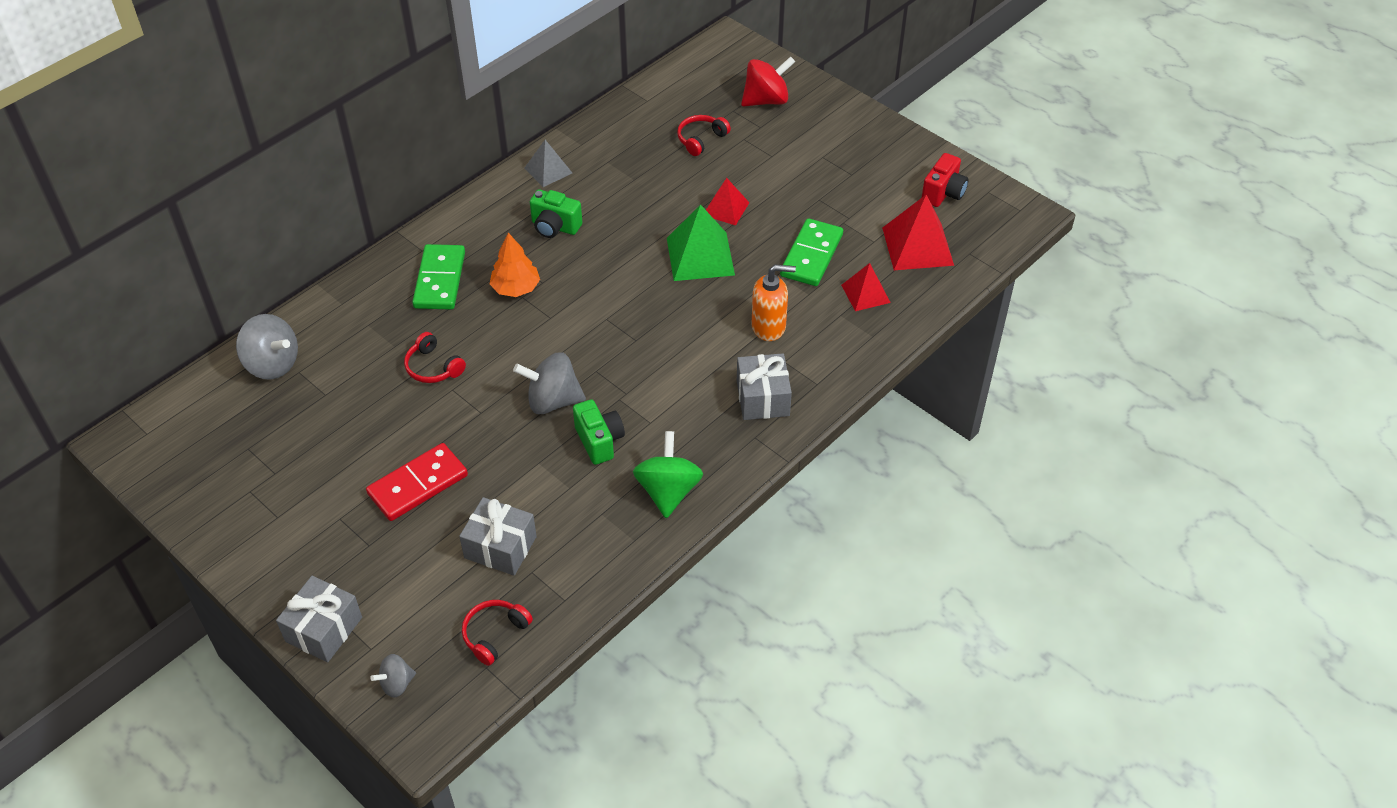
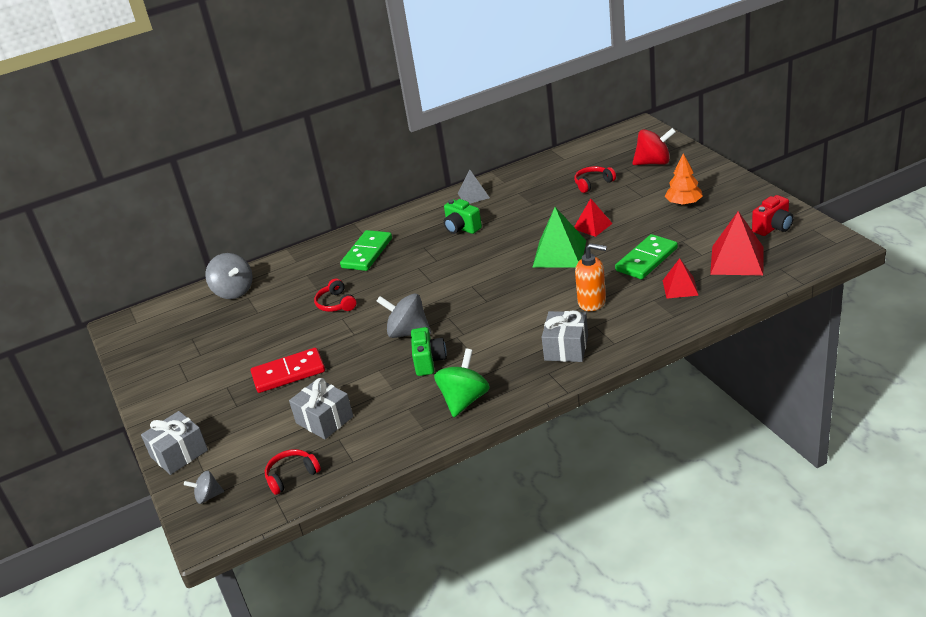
camera: 25 degrees right, 15 degrees down
(516, 288) = (416, 262): orange tree -> orange tree (684, 203)

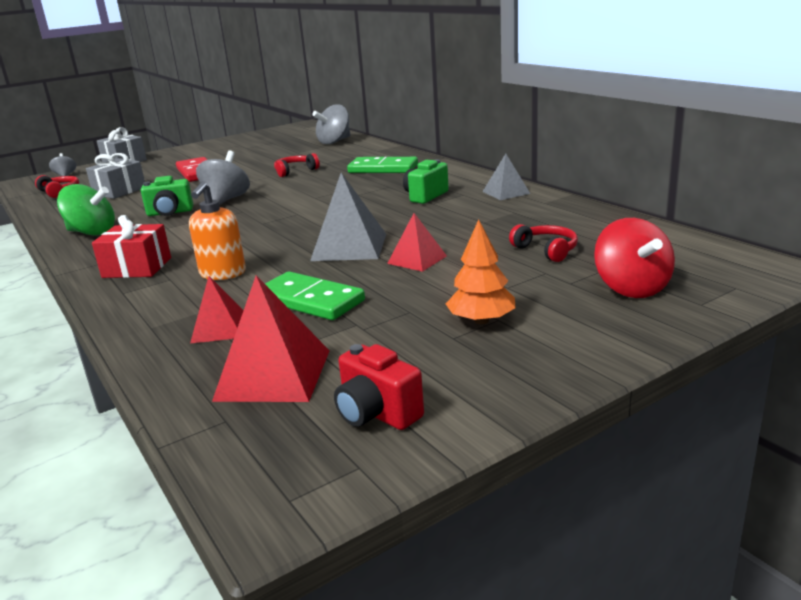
camera: 80 degrees right, 10 degrees down
(559, 253) = (349, 247): green pyramid -> grey pyramid
(566, 348) = (137, 267): grey gift -> red gift

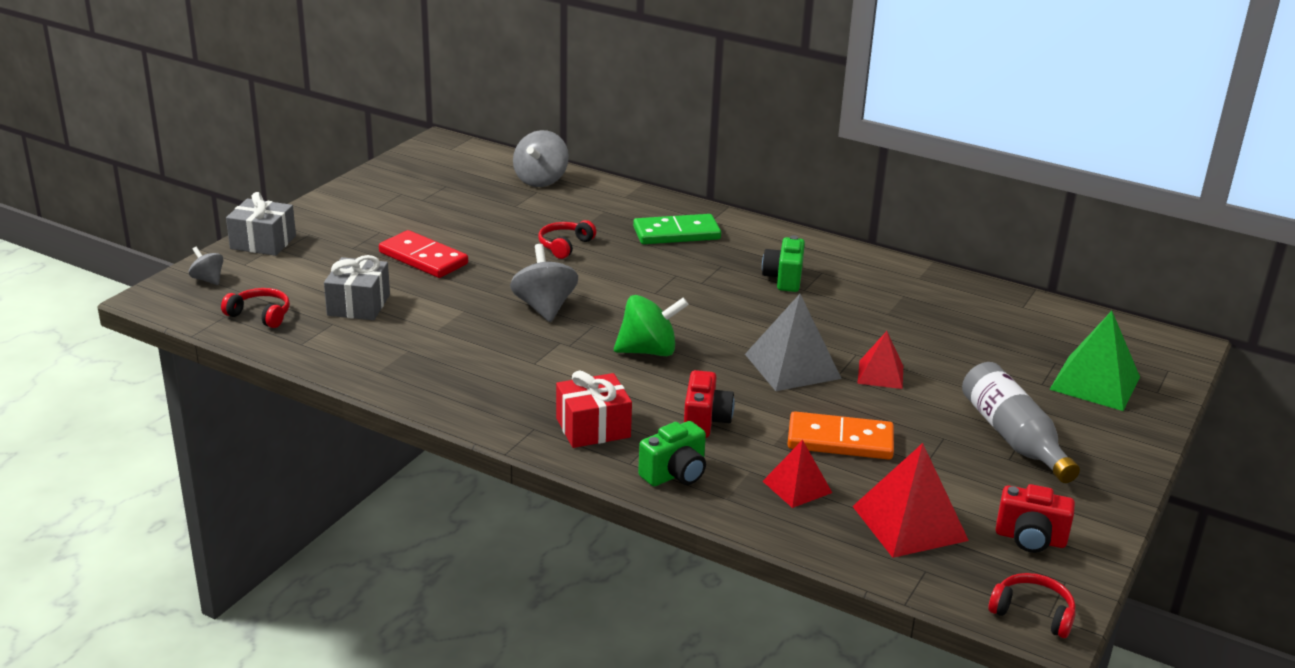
camera: 30 degrees left, 5 degrees up
(92, 232) = (444, 383): green spinning top -> green spinning top (649, 351)
(170, 213) = (500, 338): green camera -> green camera (675, 474)
(222, 274) = (705, 421): orange soap dispenser -> red camera
(310, 300) = (840, 440): green domino -> orange domino
(481, 320) = (1013, 437): orange tree -> grey bottle
(506, 192) = (864, 265): grey pyramid -> none
(546, 250) = (985, 346): red headphones -> red headphones (1032, 613)
(631, 288) = (1095, 383): red spinning top -> green pyramid

